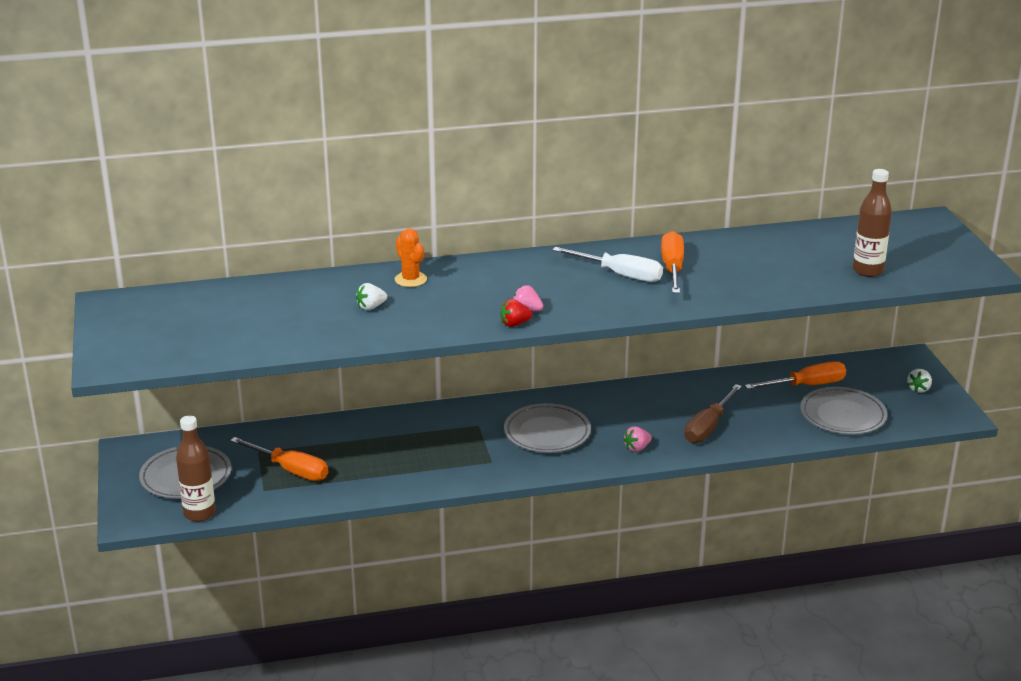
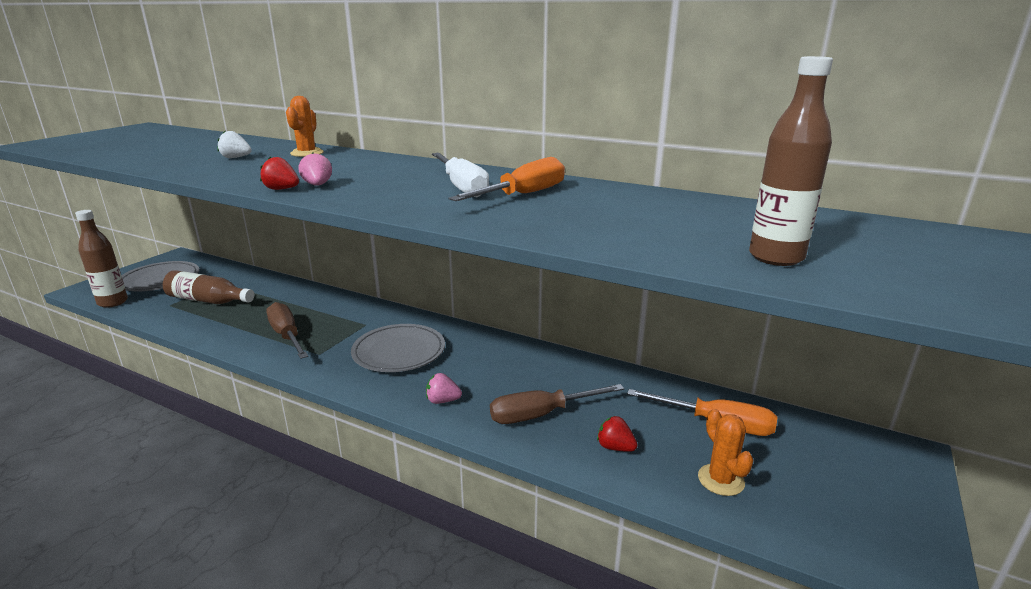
camera: 40 degrees right, 5 degrees down
(290, 470) = (208, 300): orange screwdriver -> brown bottle
(435, 462) = (287, 336): none -> brown screwdriver
(773, 425) = (615, 447): none -> red strawberry
(843, 415) = (721, 480): grey plate -> orange cactus
(919, 389) = (881, 500): white strawberry -> none

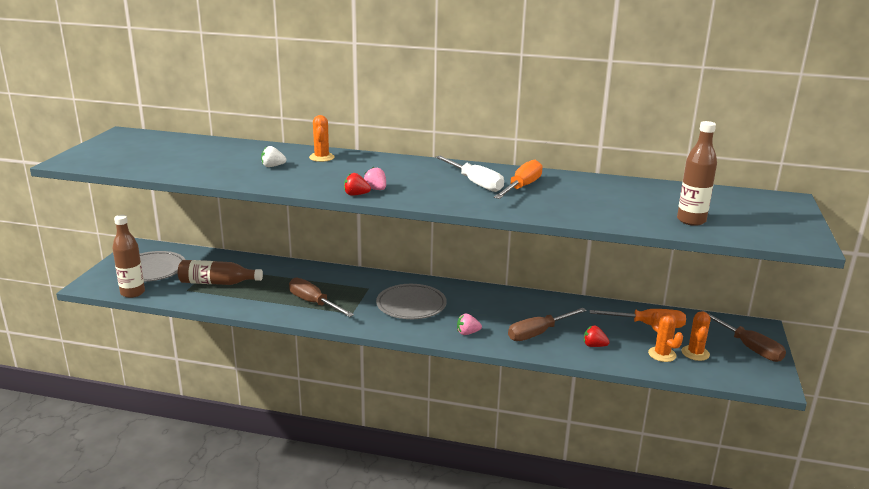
camera: 15 degrees left, 0 degrees up
(780, 486) = (695, 353): none -> orange cactus
(882, 489) = (749, 347): none -> brown screwdriver

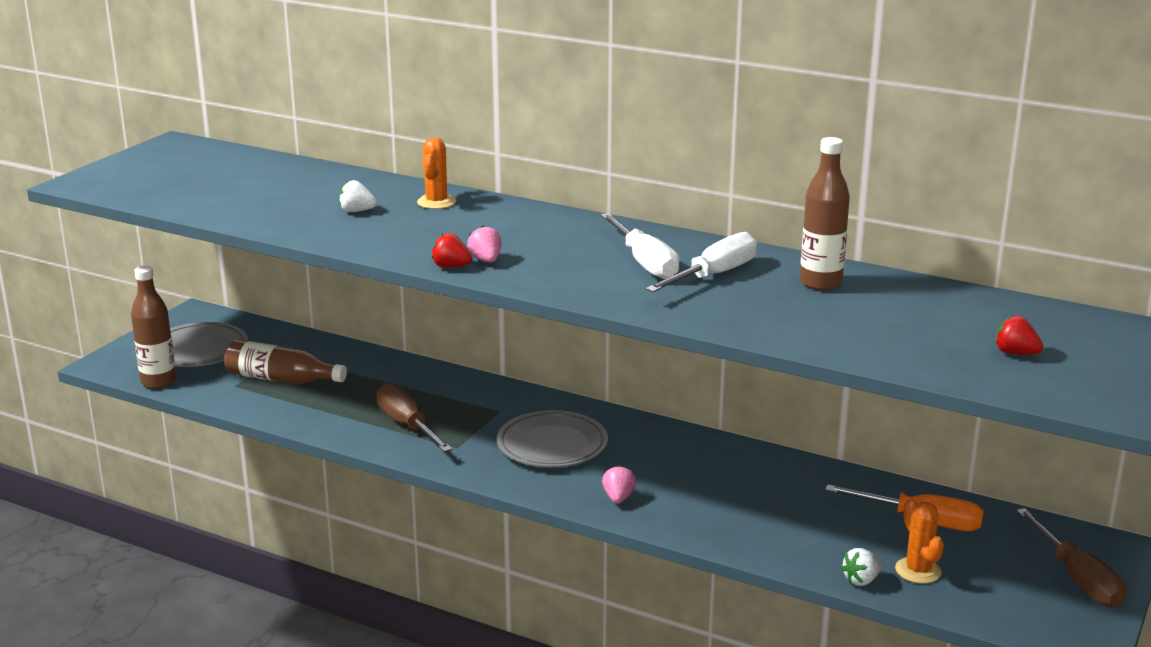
camera: 15 degrees right, 0 degrees up
(467, 333) = (618, 498): pink strawberry -> pink strawberry turned 90 degrees clockwise
(521, 187) = (714, 275): orange screwdriver -> white screwdriver
(538, 333) = (731, 512): brown screwdriver -> none
(594, 346) = (811, 543): red strawberry -> red strawberry (1015, 353)
(634, 364) = (861, 580): none -> white strawberry
(691, 220) = (953, 355): brown bottle -> brown bottle (820, 283)
(695, 353) = (976, 576): orange cactus -> none

